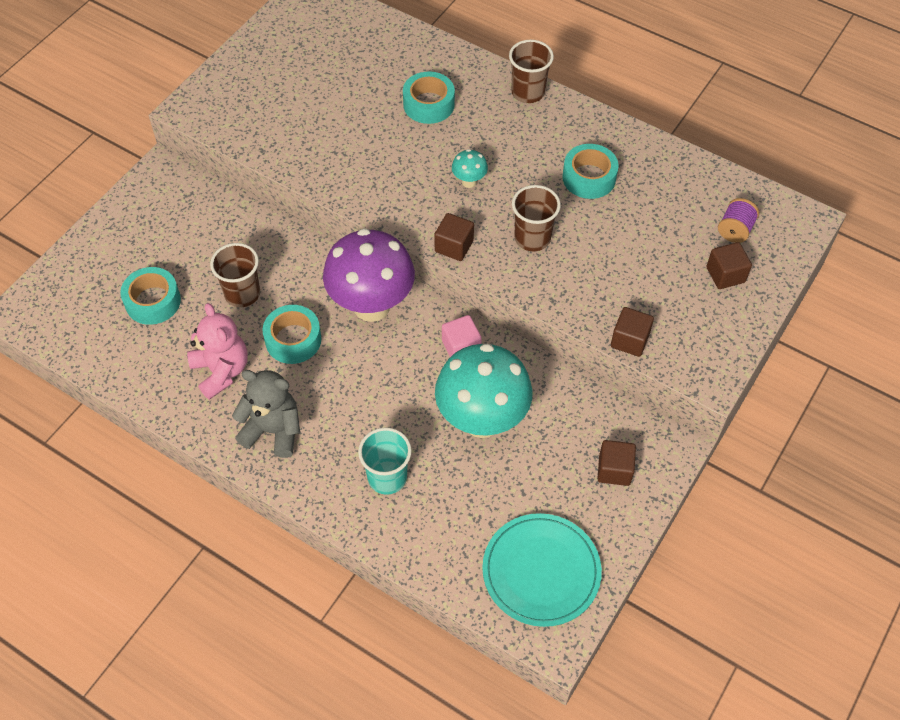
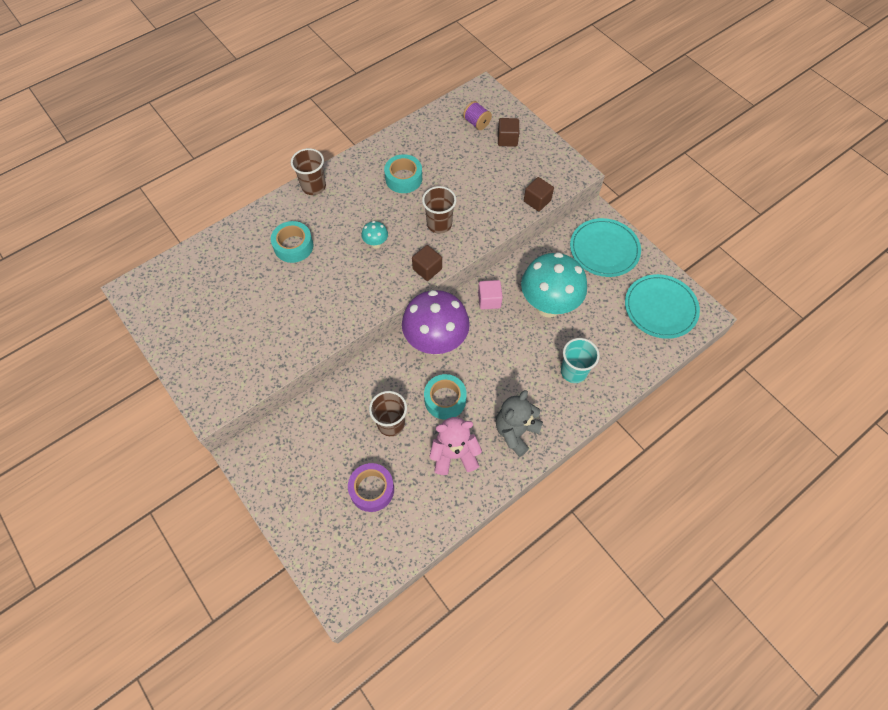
camera: 70 degrees left, 5 degrees up
(153, 301) = (372, 489): turquoise tape -> purple tape
(614, 470) = (604, 249): brown cube -> turquoise plate

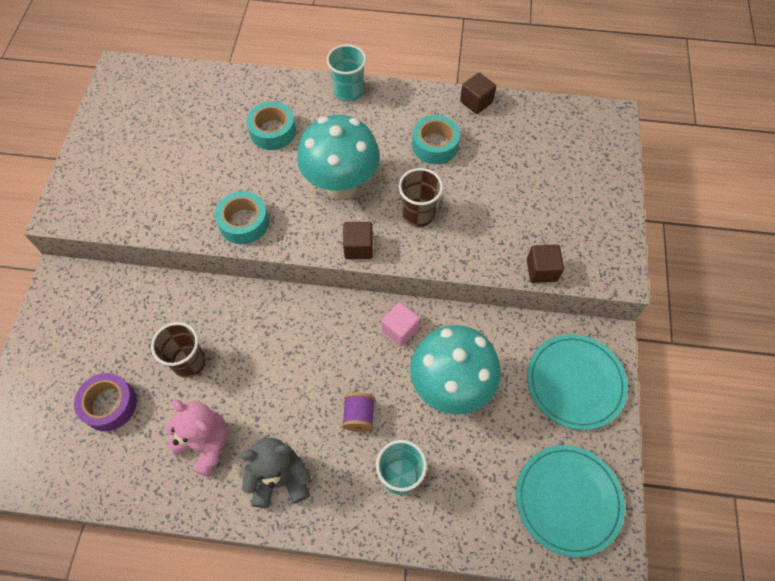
camera: 45 degrees right, 0 degrees up
(313, 186) = (348, 92): brown cup -> turquoise cup
(376, 244) = (341, 186): turquoise mushroom -> turquoise mushroom, size x2.41
(436, 342) = (307, 325): purple mushroom -> none
(445, 399) = (255, 385): turquoise tape -> turquoise tape (244, 222)
(476, 123) = (568, 145): purple spool -> purple spool (359, 416)
(507, 139) = (581, 184): brown cube -> brown cube (476, 102)

